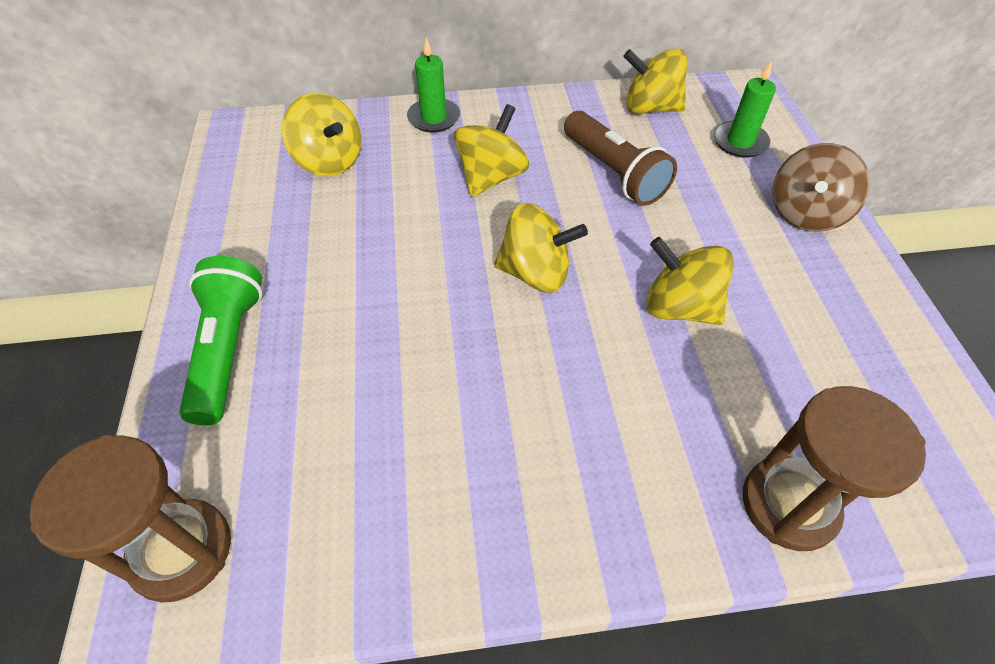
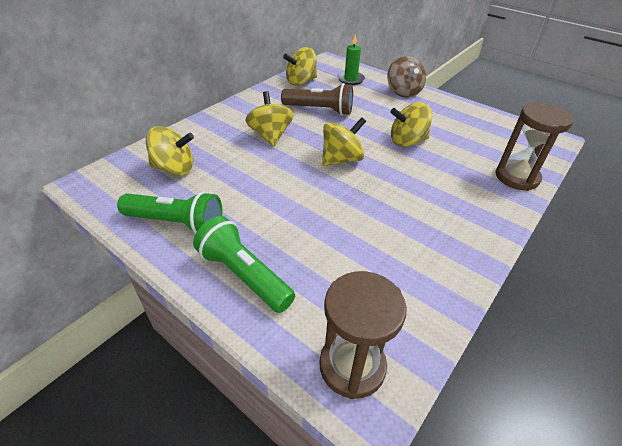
camera: 45 degrees left, 10 degrees down
(249, 235) = (177, 223): none -> green flashlight
(434, 118) = (206, 126): green candle -> none

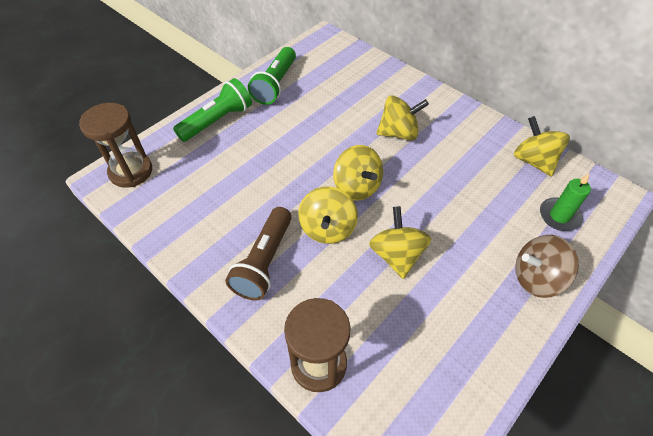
camera: 95 degrees right, 10 degrees up
(174, 169) = (342, 76): yellow spinning top -> yellow spinning top (327, 228)
(320, 110) = (461, 176): brown flashlight -> brown flashlight (264, 262)

